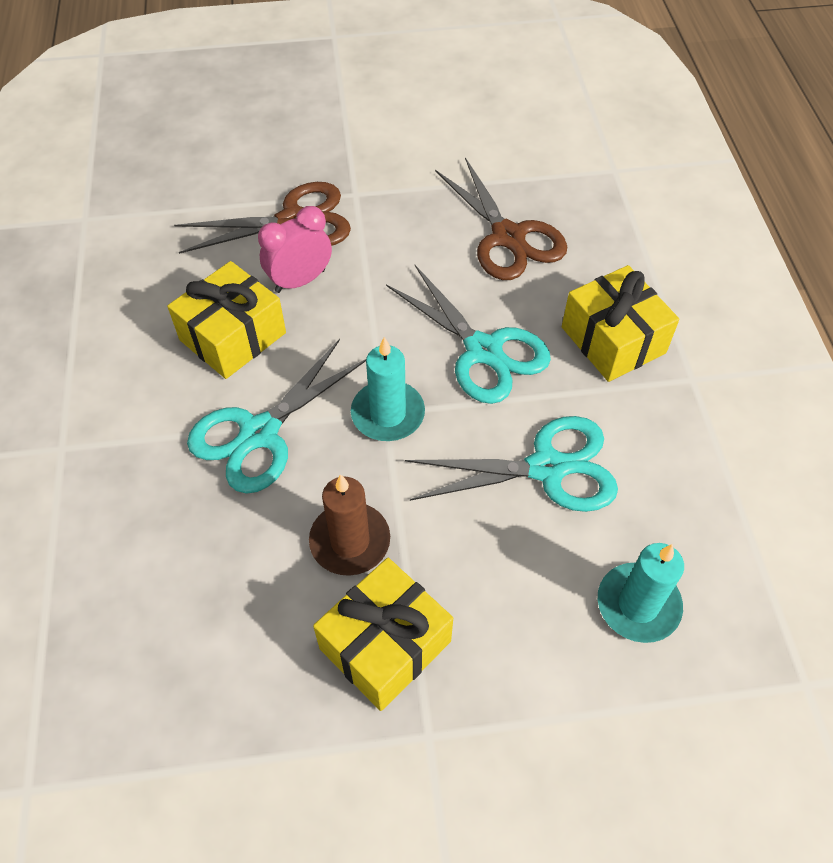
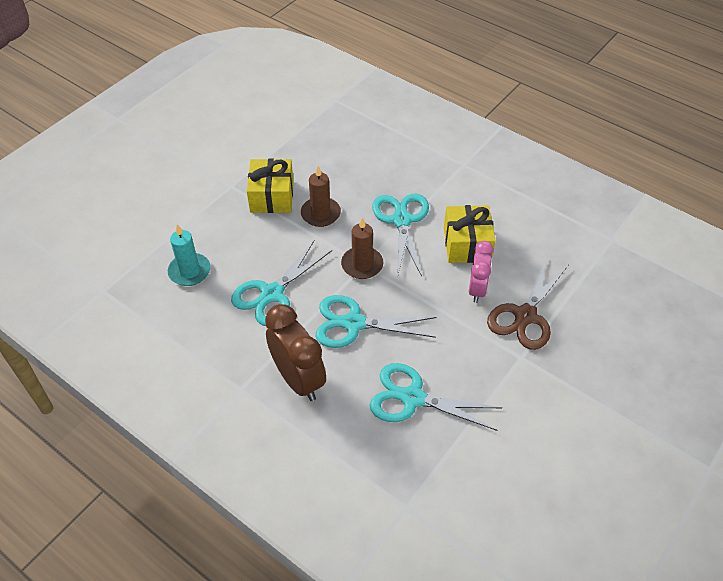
camera: 135 degrees right, 5 degrees down
(388, 414) = (362, 265): turquoise candle -> brown candle
(508, 237) = (413, 398): brown scissors -> turquoise scissors
(613, 340) = (298, 379): yellow gift -> brown clock

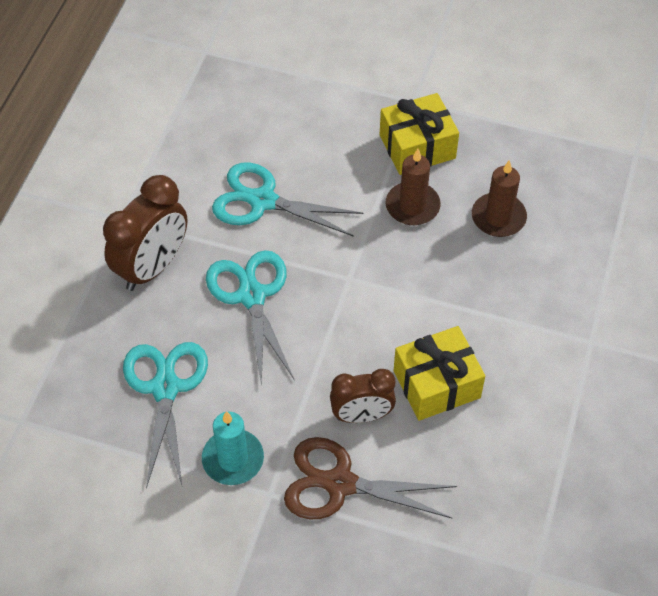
camera: 70 degrees right, 5 degrees up
(189, 271) = (263, 113): turquoise candle -> turquoise candle (233, 459)
(362, 265) = (347, 276): brown candle -> brown candle (498, 217)
(402, 220) = (444, 297): turquoise scissors -> none
(477, 289) = (362, 415): pink clock -> brown clock

